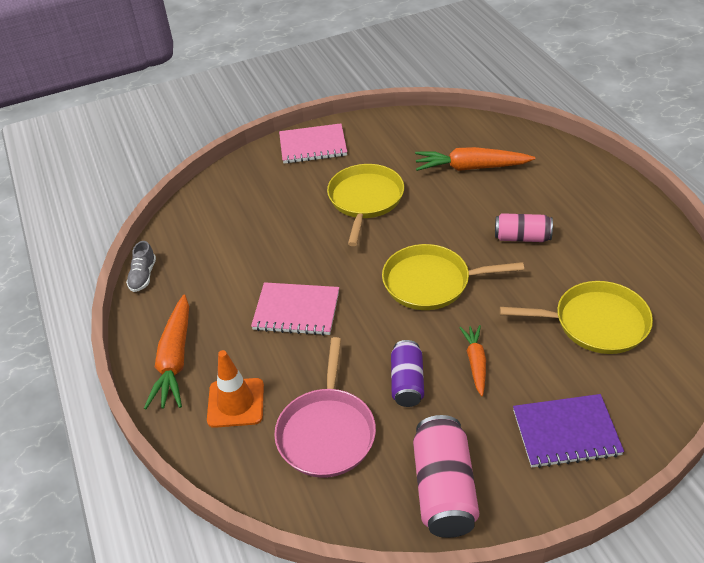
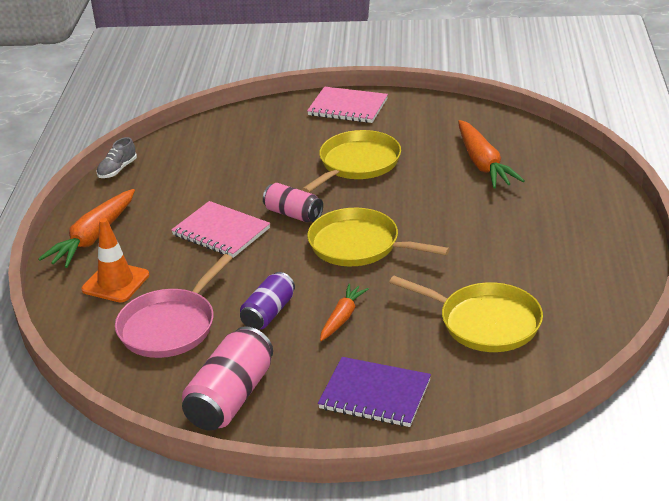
camera: 25 degrees right, 10 degrees down
(471, 168) = (483, 164): orange carrot -> orange carrot turned 135 degrees counterclockwise
(522, 237) = (479, 234): pink can -> pink can (293, 214)

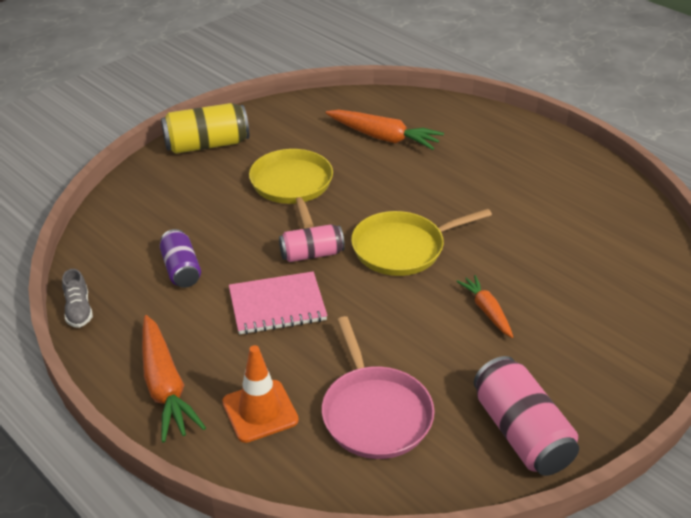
camera: 50 degrees left, 5 degrees up
(268, 313) = (430, 345): purple can -> purple can (181, 269)
(347, 107) = (207, 145): pink notebook -> yellow can
(375, 394) = (603, 351): purple notebook -> none
(485, 322) = (575, 250): yellow pan -> none

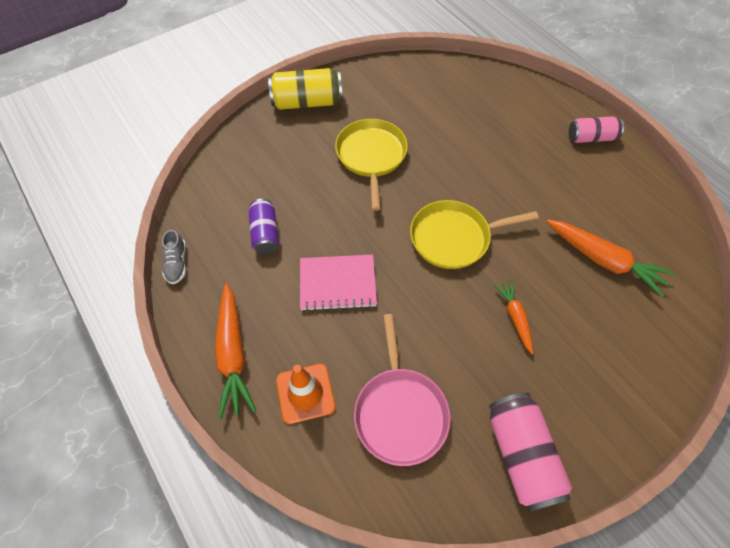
camera: 10 degrees right, 20 degrees up
(311, 254) = (375, 233): pink can -> pink can (591, 138)
(383, 137) = (458, 113): orange carrot -> orange carrot (603, 260)

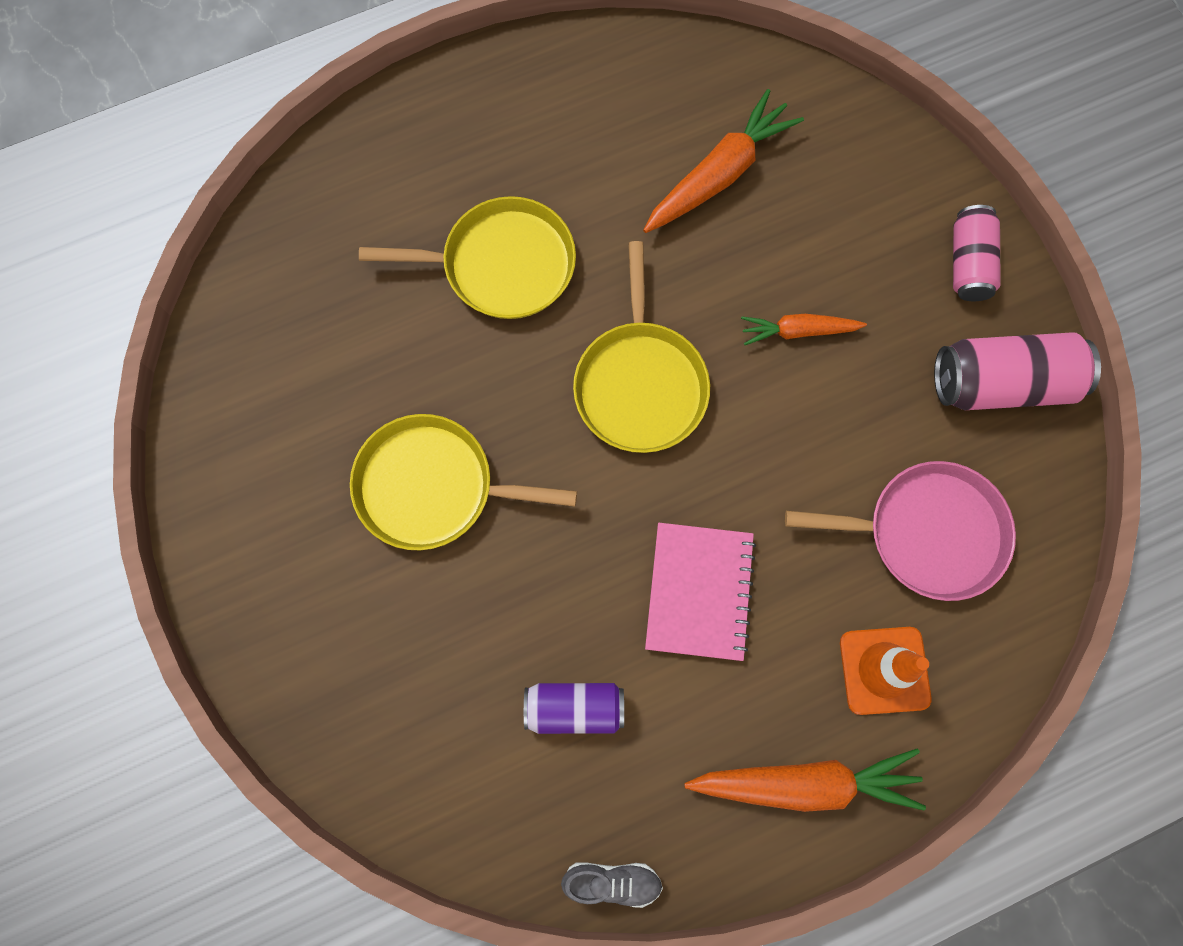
camera: 80 degrees left, 15 degrees up
(307, 102) = (258, 590): yellow can -> none
(502, 164) = (501, 265): none -> yellow pan
(591, 138) = (473, 105): pink can -> pink can (968, 263)

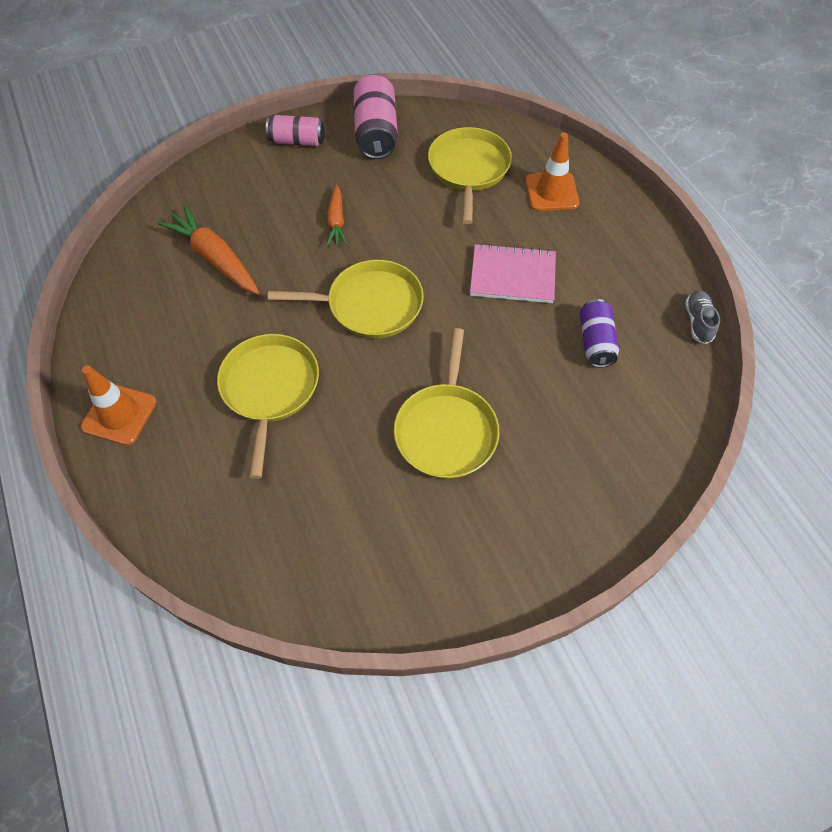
camera: 90 degrees left, 15 degrees down
(469, 100) = (119, 414): none -> orange traffic cone
(805, 783) = (621, 229): orange carrot -> none
(926, 533) = (468, 169): pink pan -> yellow pan

